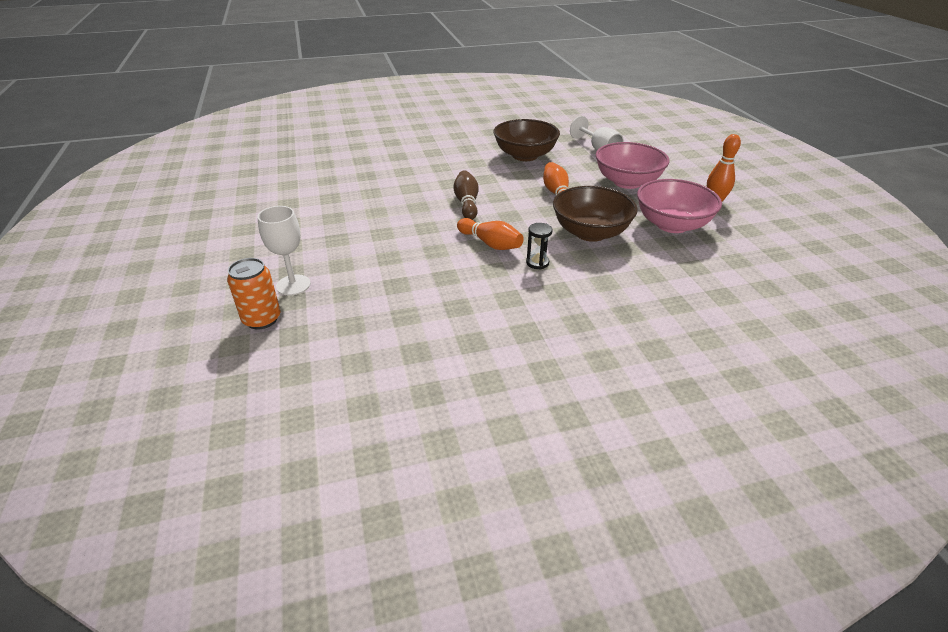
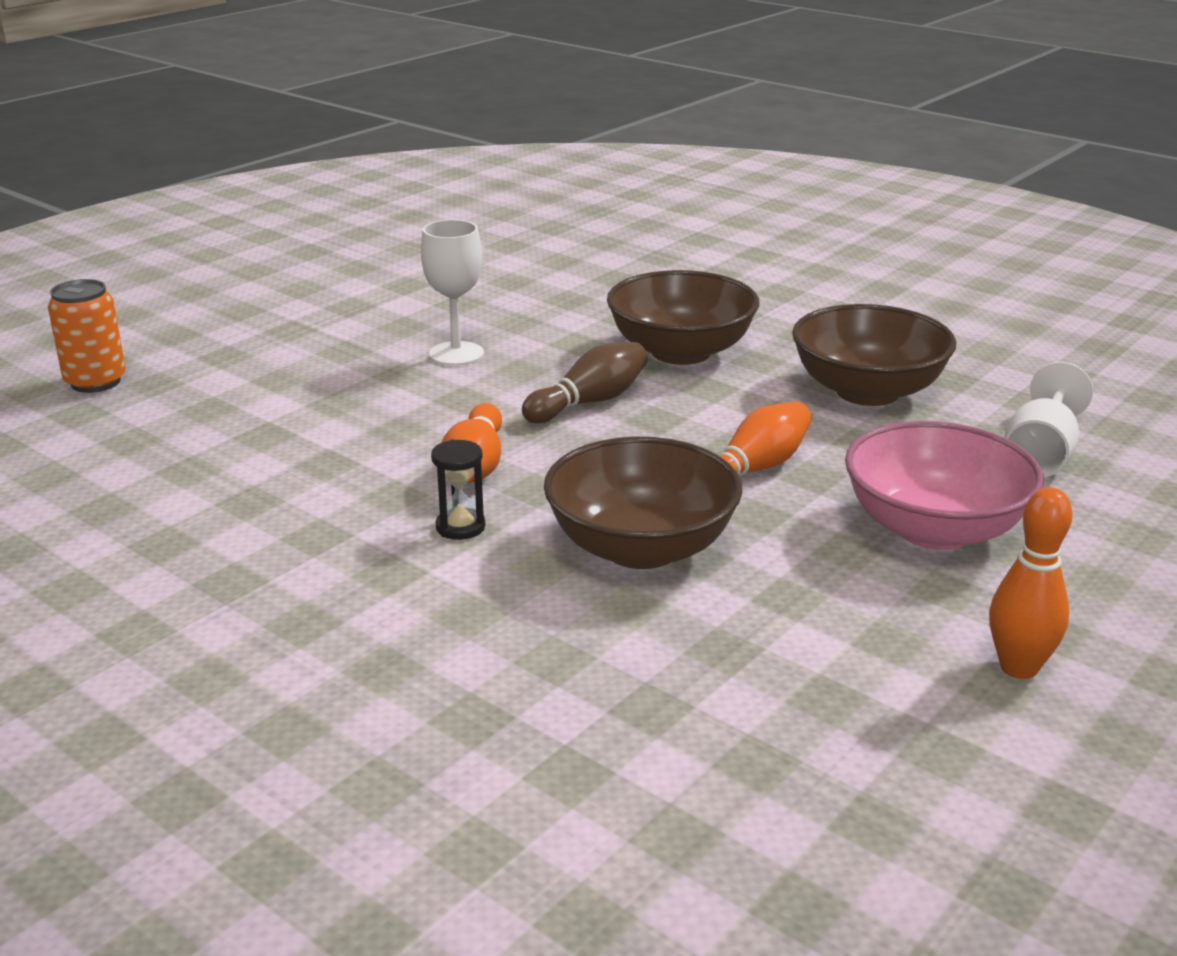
camera: 55 degrees right, 10 degrees down
(293, 285) = (193, 369): white goblet -> white goblet (456, 354)
(449, 172) = (681, 352): none -> brown bowl
(672, 225) = (809, 634): pink bowl -> none

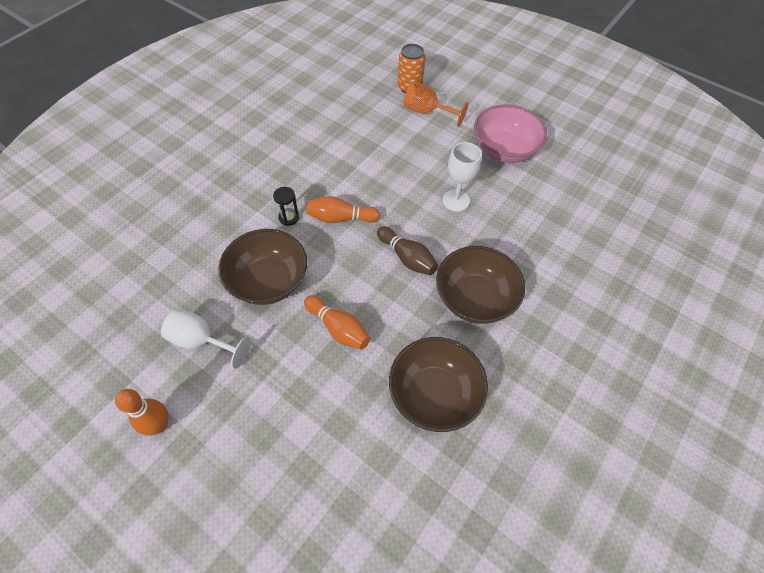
camera: 85 degrees right, 30 degrees up
(190, 368) = (426, 112): none -> orange goblet
(934, 529) = (277, 407): pink bowl -> pink bowl (504, 150)
(1040, 456) = (357, 482): white goblet -> white goblet (201, 341)

